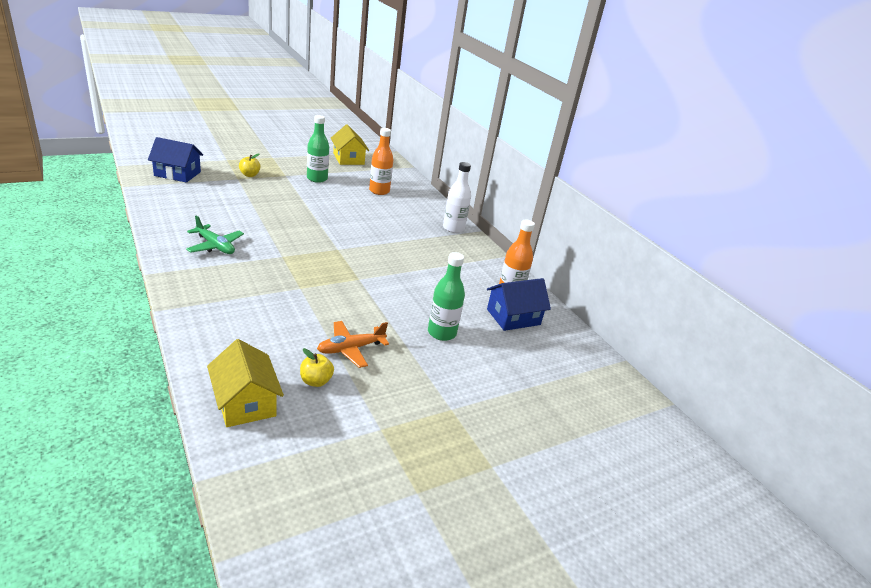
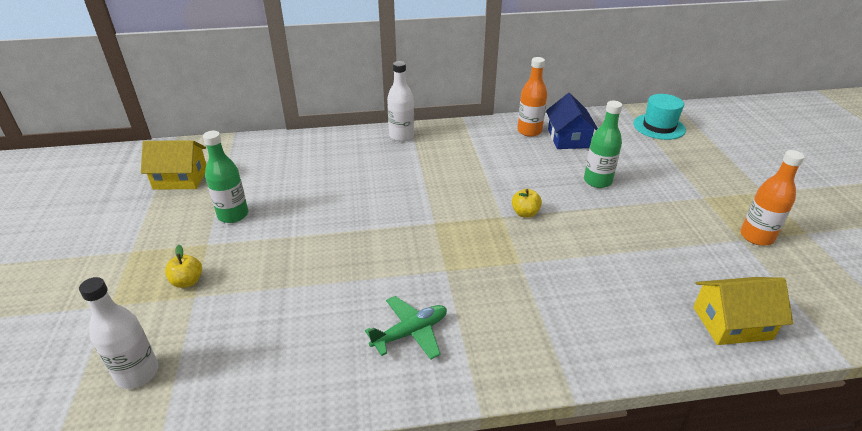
camera: 65 degrees left, 5 degrees up
(177, 174) = (137, 373): blue house -> white bottle
(316, 381) = (687, 270): yellow apple -> yellow apple (525, 213)
(351, 349) = (631, 240): orange plane -> none
(379, 191) = (293, 169): orange bottle -> orange bottle (756, 237)
(591, 387) = (659, 127): none -> turquoise hat

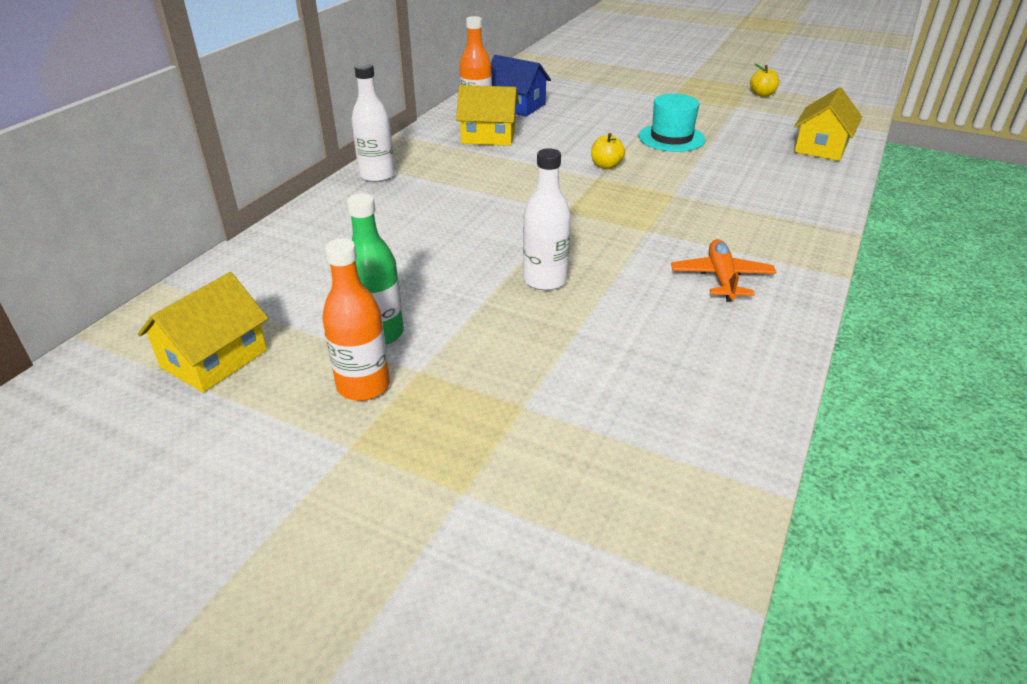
camera: 55 degrees left, 0 degrees up
(137, 373) = (635, 488): white bottle -> white bottle (545, 280)
(187, 281) = (485, 406): yellow apple -> yellow apple (762, 94)
(410, 333) = (721, 278): green plane -> orange plane
(505, 148) = (488, 136): none -> yellow house
(597, 181) = (599, 121): green bottle -> none
(659, 127) = (555, 70): turquoise hat -> turquoise hat (671, 138)
(756, 237) = (738, 101): orange bottle -> orange bottle (363, 386)

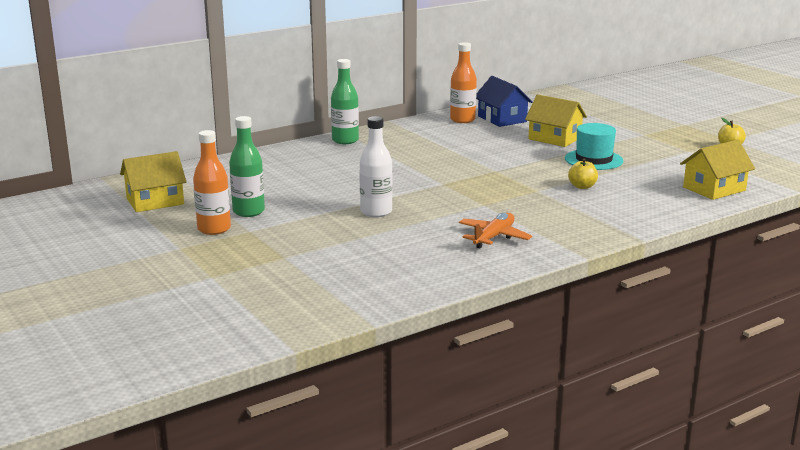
camera: 30 degrees right, 15 degrees down
(377, 175) = (345, 140): white bottle -> green bottle
(488, 136) = (453, 133): yellow house -> yellow house (554, 138)
(606, 165) = (513, 166): yellow apple -> yellow apple (582, 186)

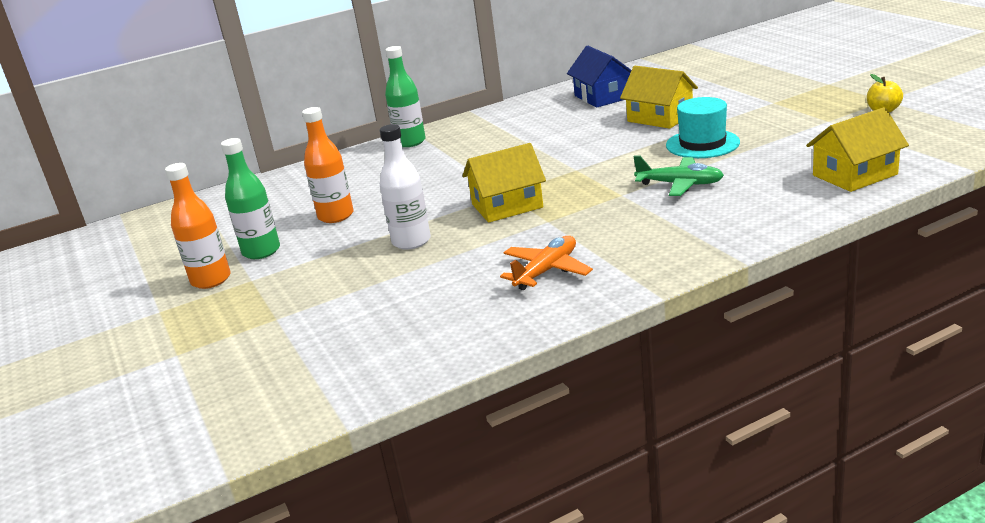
camera: 10 degrees right, 5 degrees up
(155, 201) = (163, 243): yellow house -> yellow house (507, 206)
(462, 120) = (555, 102): orange bottle -> orange bottle (336, 216)
(582, 186) = (679, 184): yellow apple -> green plane

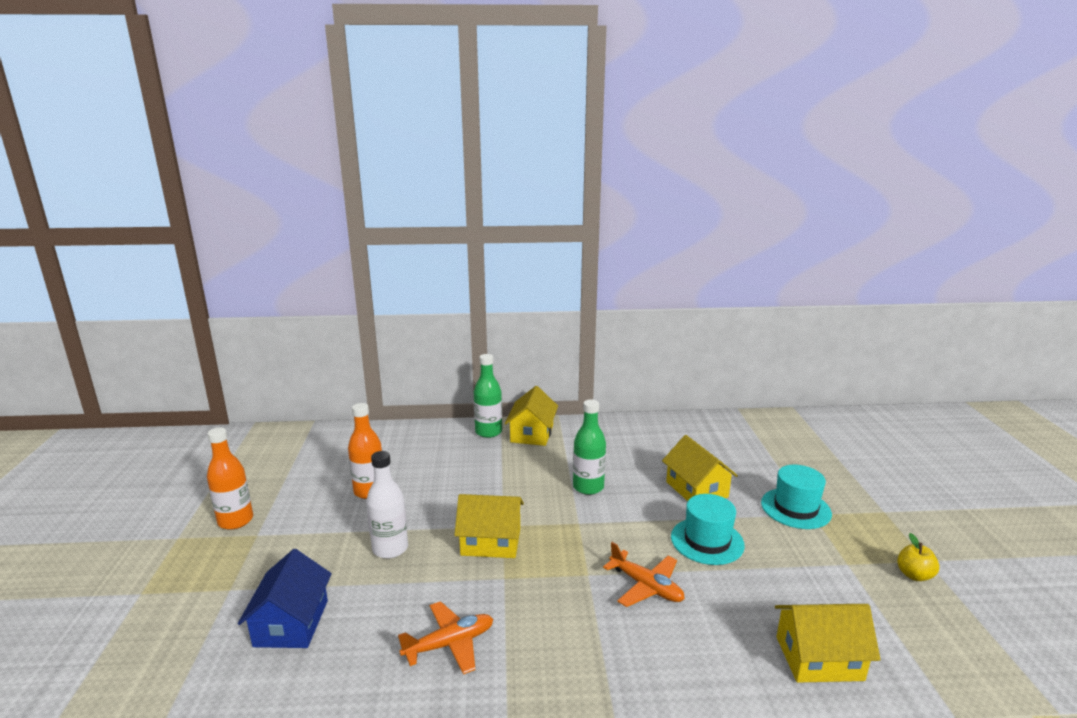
camera: 20 degrees right, 5 degrees down
(261, 251) = (291, 506): green bottle -> green bottle (588, 487)
(458, 130) = (532, 433): none -> yellow house
(602, 97) = (670, 442): blue house -> blue house (291, 623)
(679, 184) = (646, 586): green plane -> orange plane
(756, 103) = (795, 508): none -> turquoise hat

